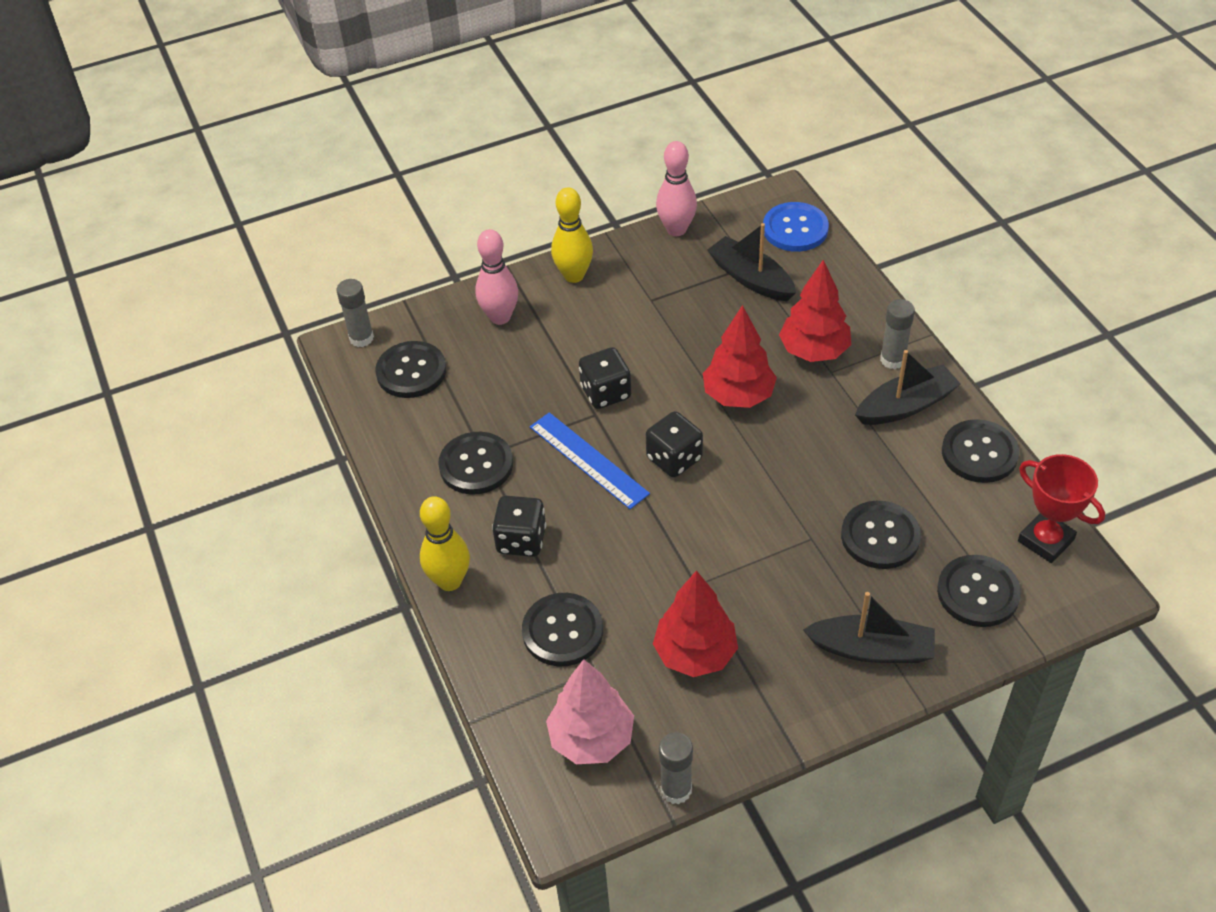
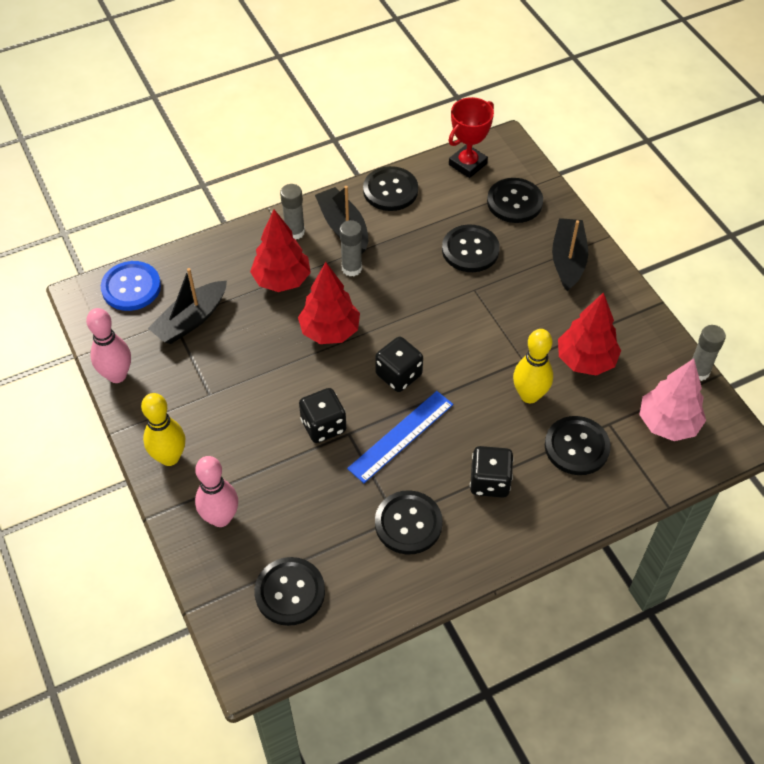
camera: 95 degrees left, 5 degrees up
(361, 338) = (239, 647): grey glue stick -> grey glue stick (351, 268)
(449, 581) = (537, 533): yellow bowling pin -> yellow bowling pin (529, 395)

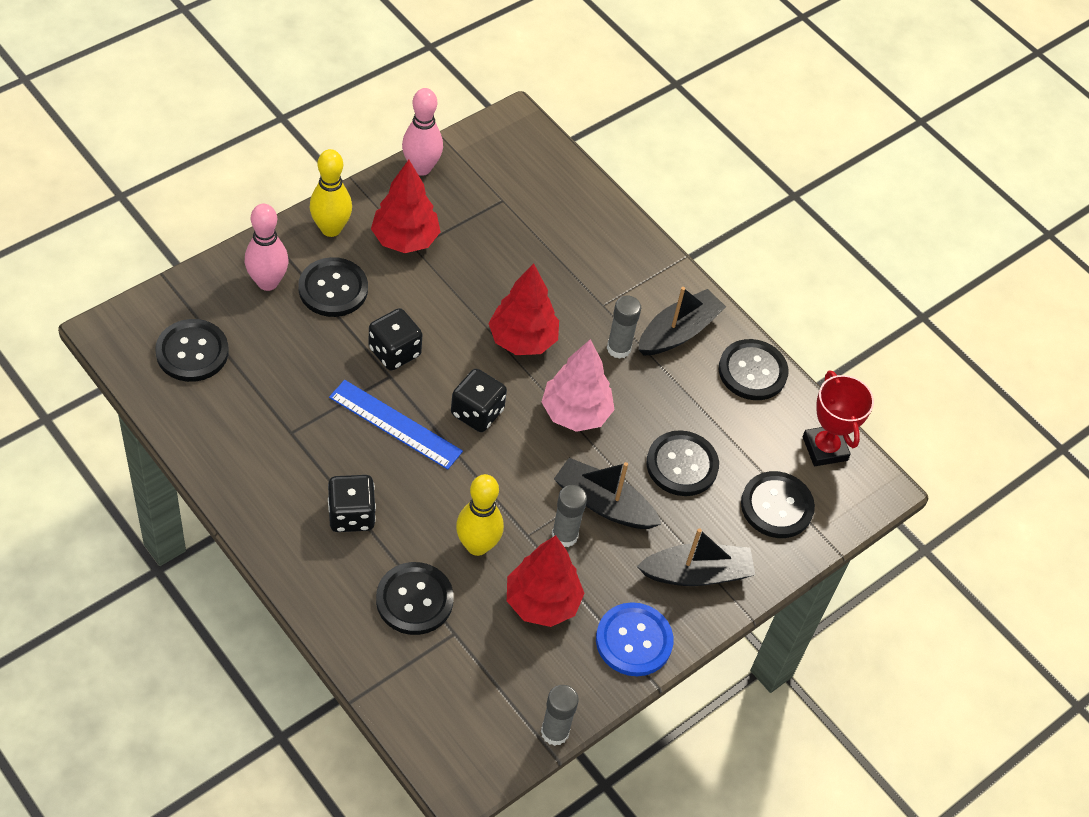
camera: 70 degrees right, 0 degrees up
(131, 287) = (537, 157): blue button -> blue button (634, 641)
(191, 320) = (506, 215): black boat -> black boat (603, 504)
(282, 280) = (583, 285): red tree -> red tree (405, 239)
(294, 232) = (657, 286): grey glue stick -> grey glue stick (564, 535)
(408, 523) = (286, 444): black button -> black button (333, 289)
(467, 164) = (824, 448): red trophy -> red trophy turned 45 degrees clockwise
(667, 423) = (467, 698): pink tree -> pink tree (575, 413)

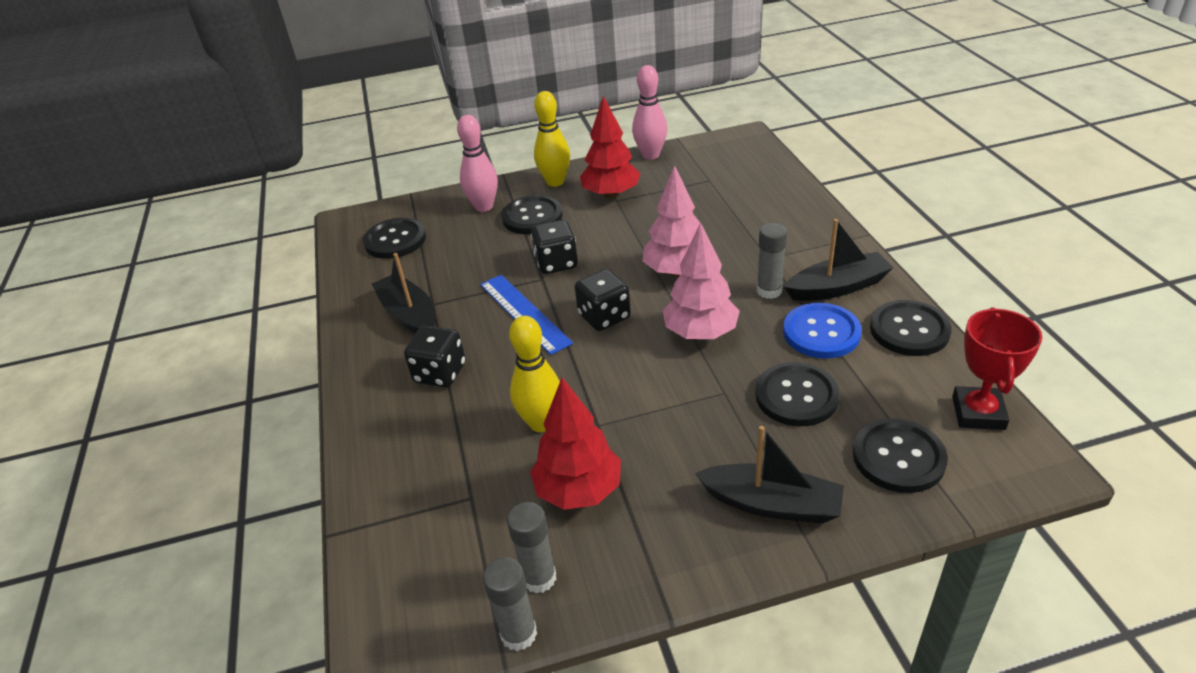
camera: 35 degrees right, 15 degrees down
(414, 600) = (450, 456): black button -> none
(522, 340) = (677, 271): red tree -> pink tree
(564, 535) = (636, 433): grey glue stick -> grey glue stick (539, 578)
(603, 504) = (693, 414): black boat -> black boat (409, 315)
(634, 641) = (664, 557): blue button -> blue button (821, 332)

